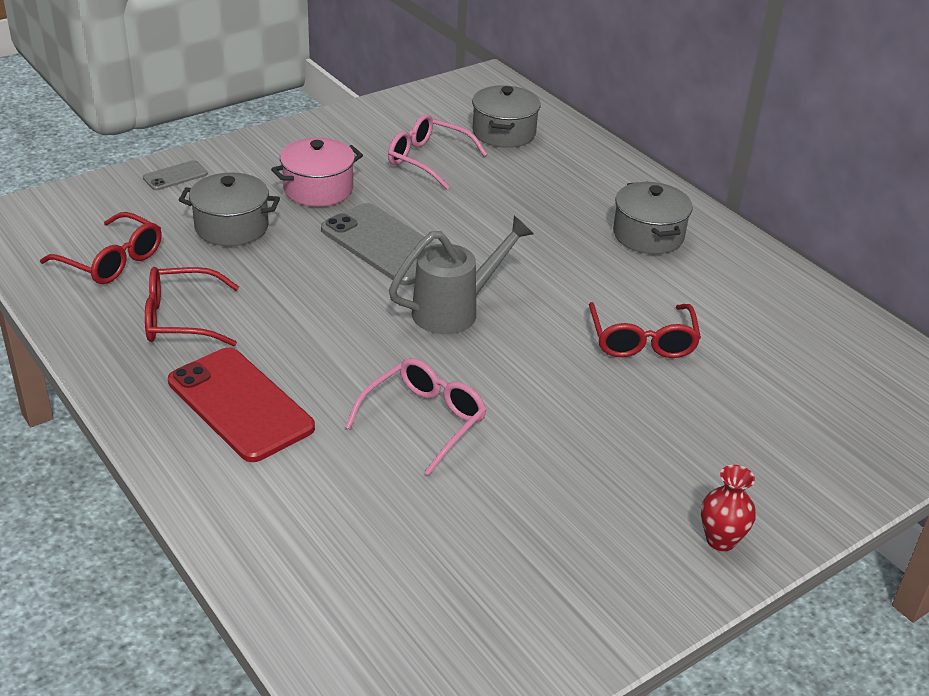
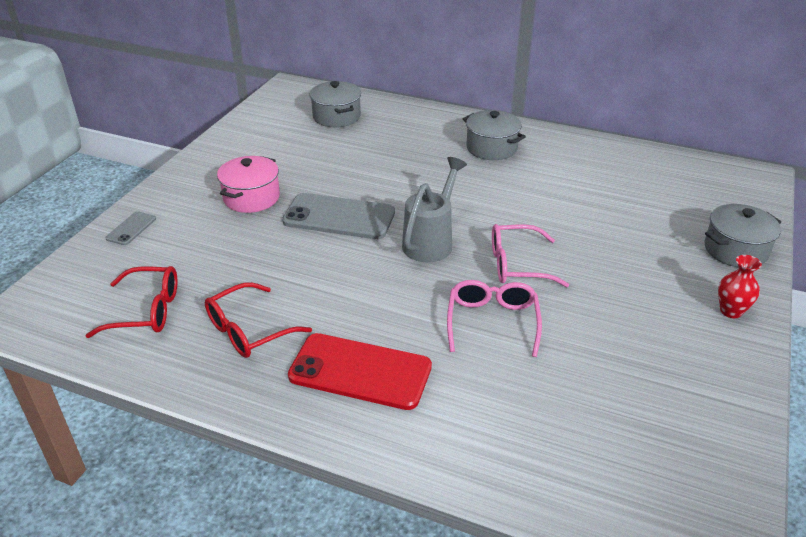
camera: 30 degrees left, 0 degrees up
(231, 227) = (216, 248): grey pot -> grey pot (735, 250)
(427, 160) = (306, 151): pink glasses -> pink glasses (517, 265)
(642, 341) = (559, 213): red glasses -> none

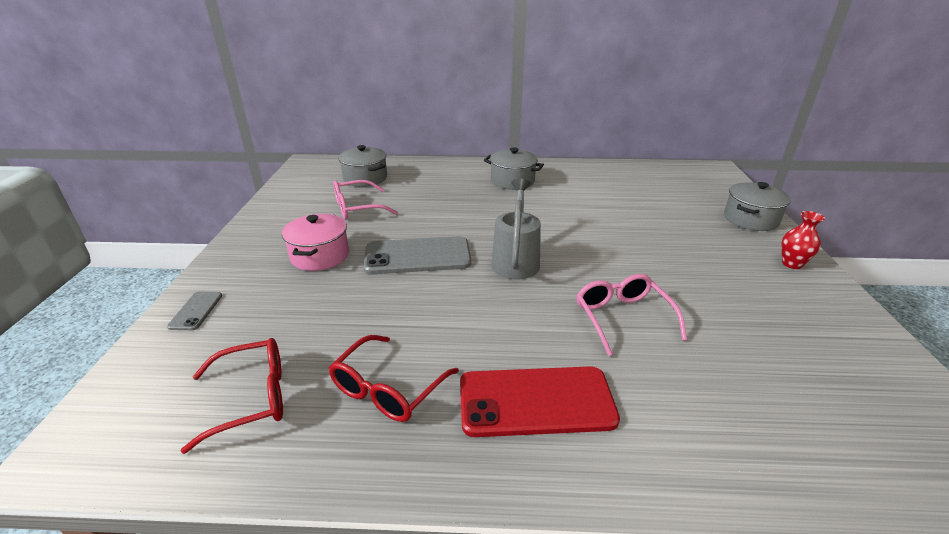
camera: 20 degrees left, 5 degrees down
(517, 265) = (603, 264): pink glasses -> pink glasses (357, 208)

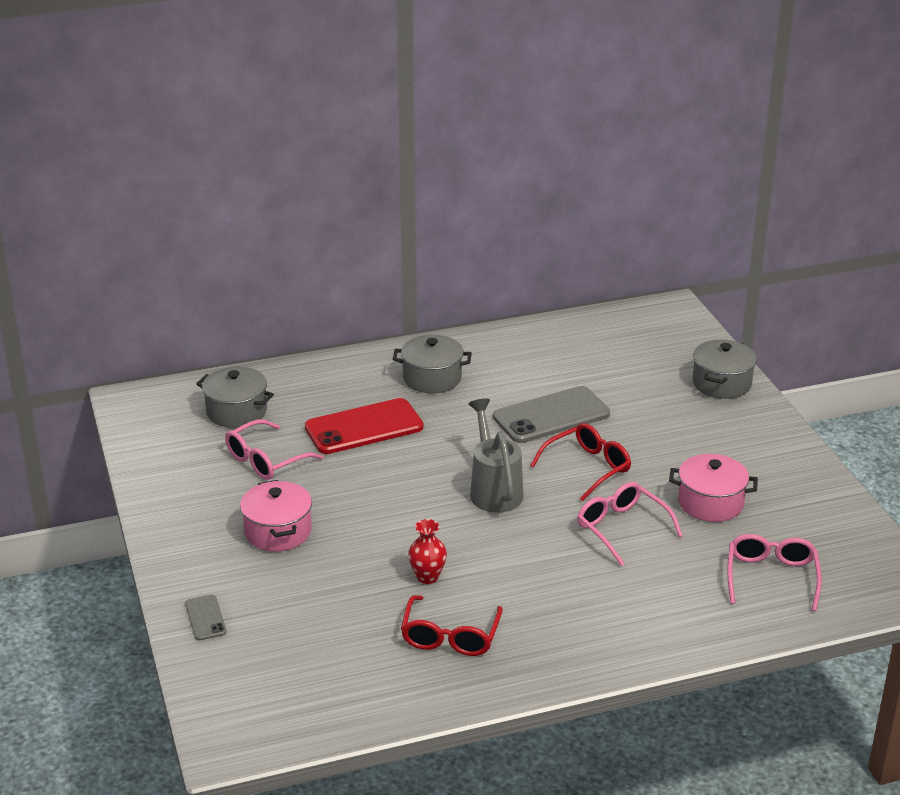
camera: 20 degrees left, 0 degrees up
(252, 398) = (341, 671): red glasses -> red glasses (588, 468)
(417, 256) = (387, 508): grey phone -> grey phone (551, 416)
(536, 401) = (576, 615): red phone -> red phone (364, 427)
(724, 313) = (710, 503): none -> pink pot
(792, 264) = (766, 434): red vase -> red vase (427, 577)
(792, 415) = (771, 577): none -> pink glasses

